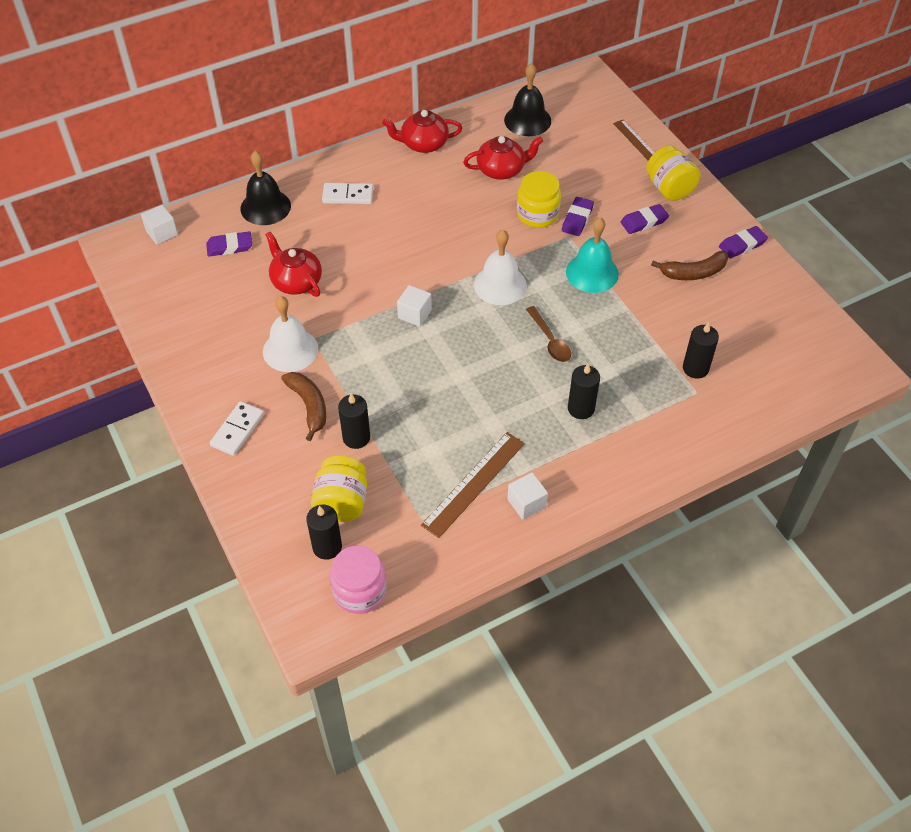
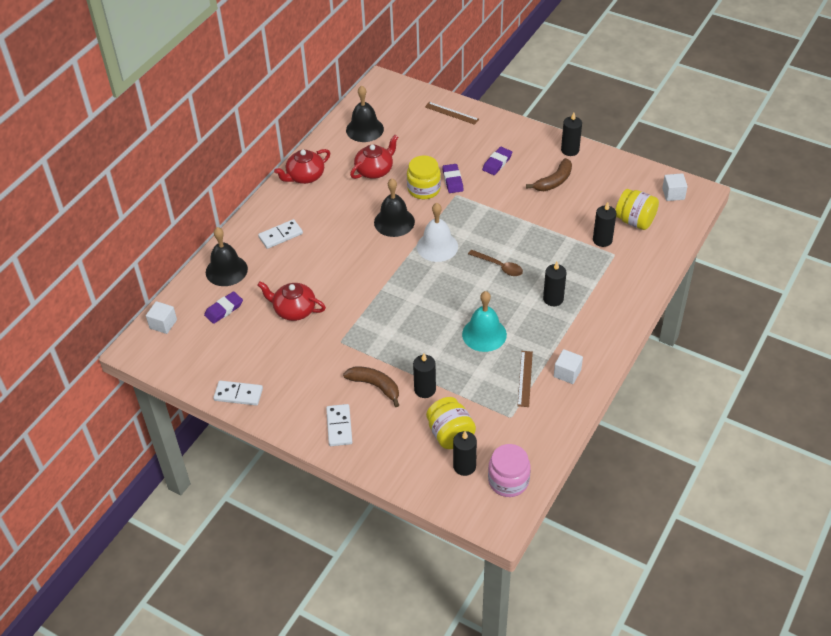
camera: 30 degrees left, 5 degrees down
(170, 342) = (238, 394): none -> white domino
(290, 350) = (330, 357): white bell -> none
(414, 314) = (396, 292): white cube -> white cube (673, 194)
(474, 484) = (525, 378): brown ruler -> brown ruler, size x0.65
(476, 236) = (394, 222): none -> black bell
(592, 273) = (490, 211): turquoise bell -> turquoise bell (484, 334)
(669, 189) = (496, 134): yellow jar -> yellow jar (635, 221)
(742, 245) = (570, 150): purple eraser -> black candle

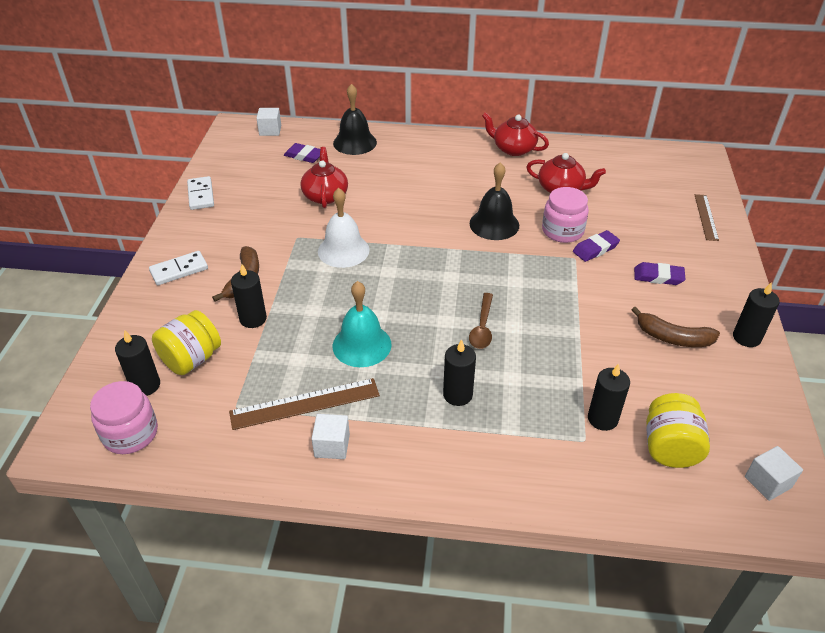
camera: 65 degrees right, 5 degrees down
(280, 235) = (421, 158): white domino -> none
(364, 129) = (616, 165): black bell -> none
(424, 189) = (562, 231): yellow jar -> pink jar
(437, 246) = (479, 266): white bell -> white bell (343, 250)
(525, 378) = (305, 404): brown ruler -> brown ruler, size x1.53

